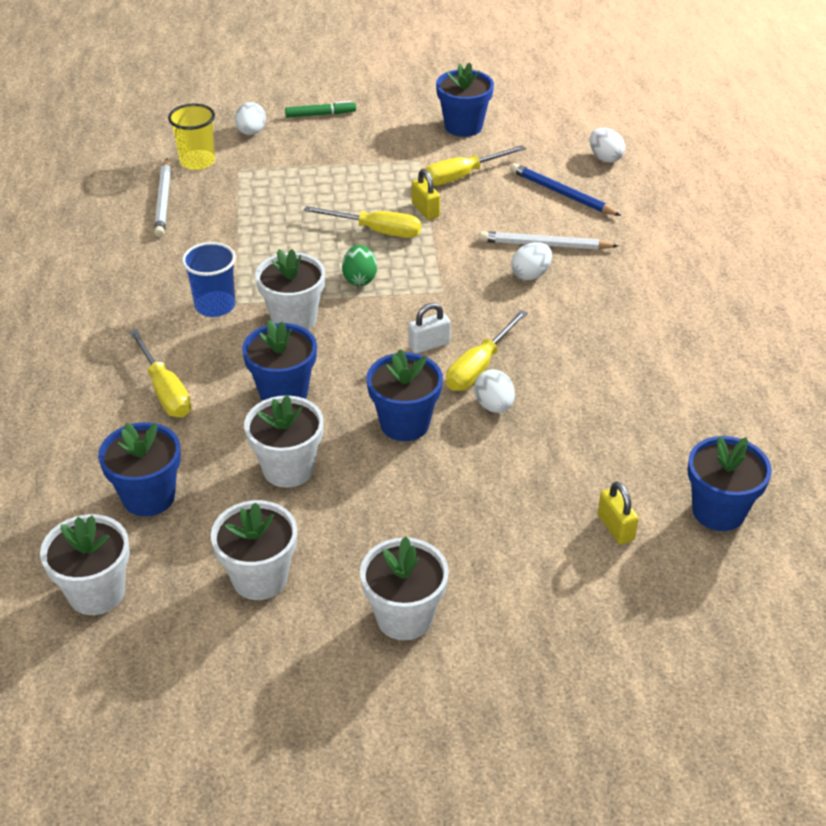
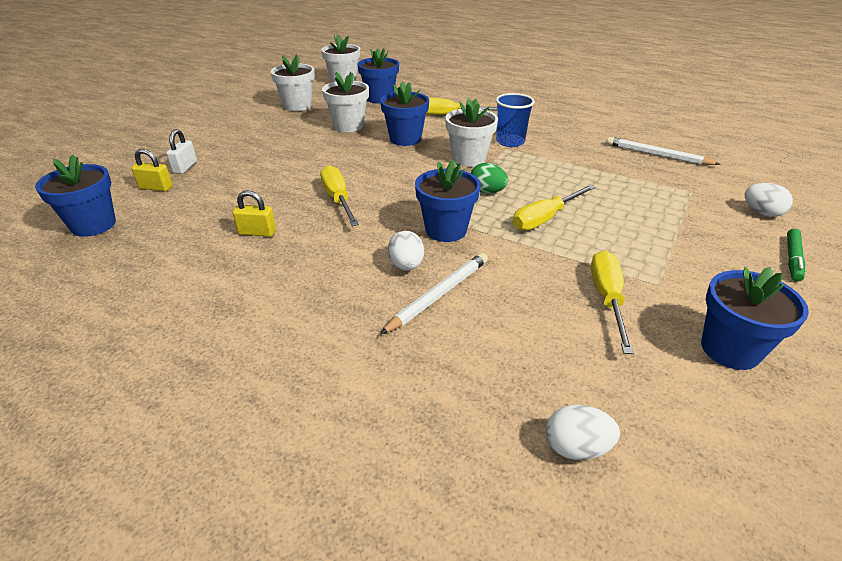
camera: 125 degrees right, 5 degrees down
(197, 161) = (714, 179): yellow cup -> none
(404, 424) = (330, 160): blue flower pot -> blue flower pot (446, 230)
(404, 617) = (223, 123): white flower pot -> none
(425, 210) = (558, 252): yellow padlock -> yellow padlock (257, 232)
(429, 345) = (384, 191): white padlock -> white padlock (185, 167)
(494, 406) = (298, 190): white egg -> none
(562, 193) = (519, 355): blue pencil -> none

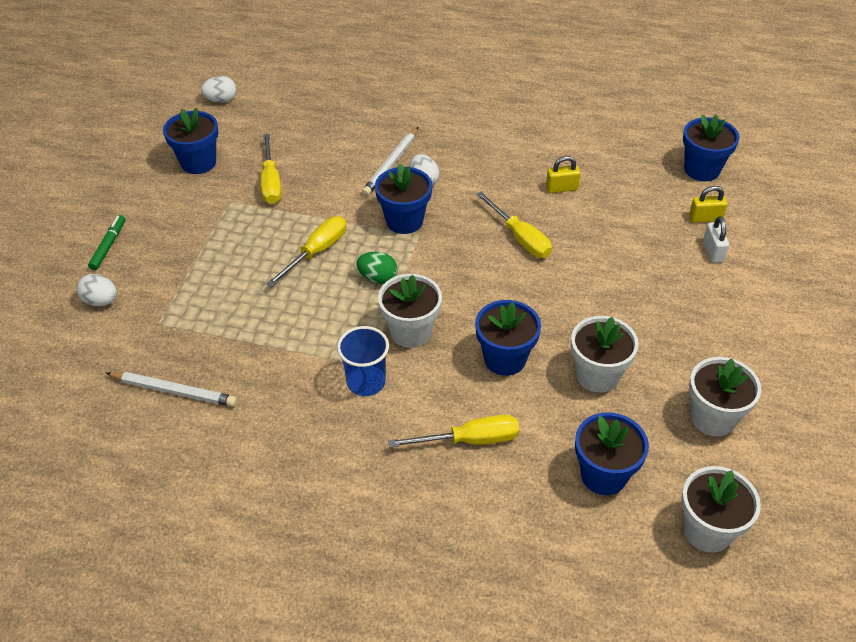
camera: 165 degrees right, 10 degrees up
(576, 447) = (299, 102): white egg -> white egg (221, 100)

